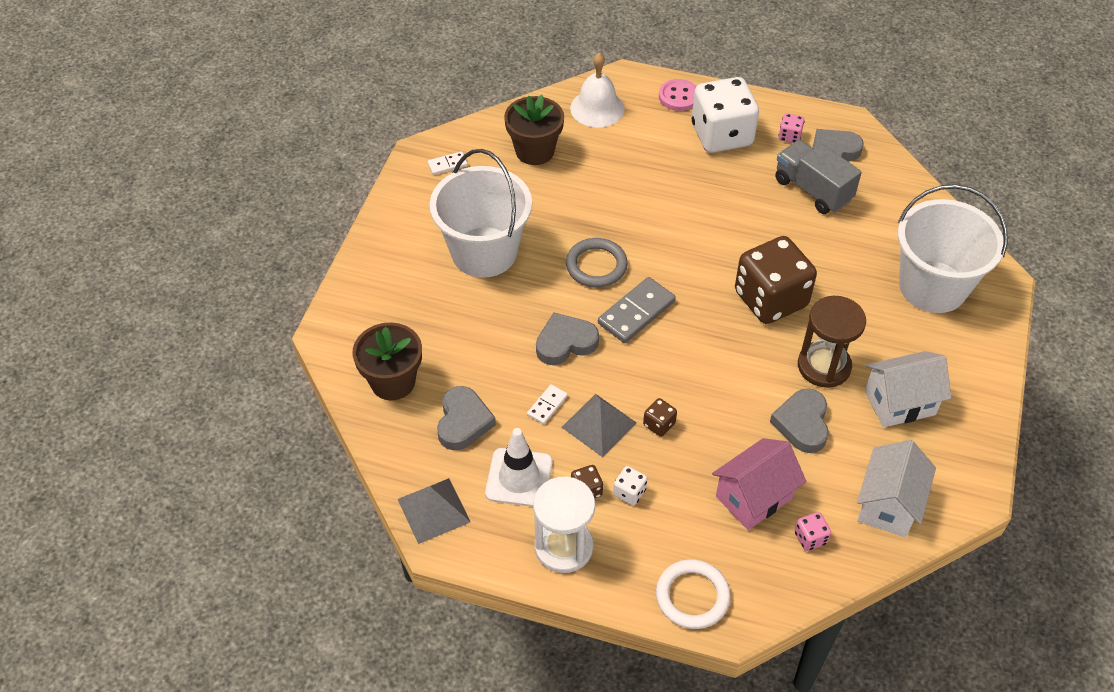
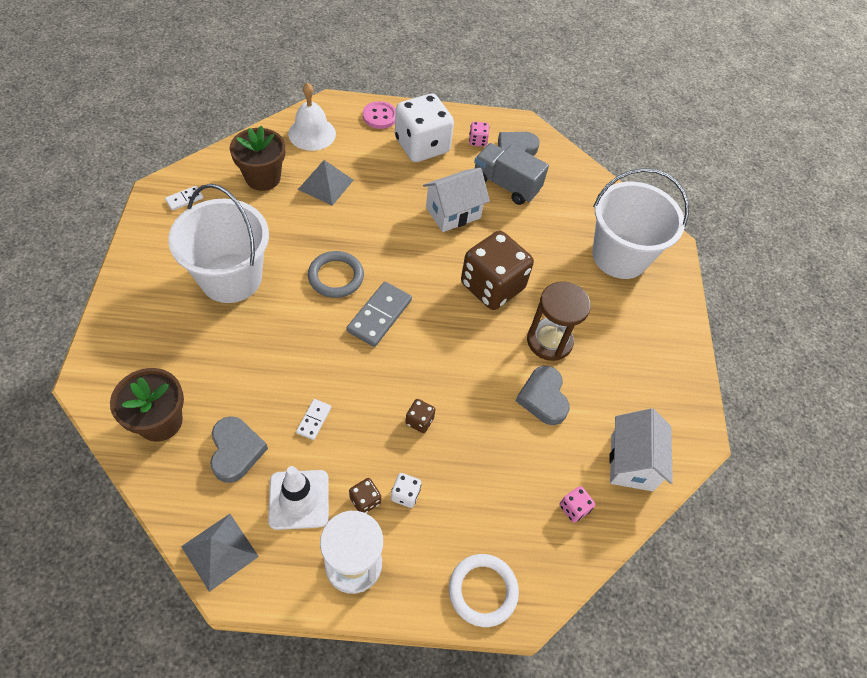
camera: 20 degrees left, 5 degrees up
(565, 343) = (320, 355): grey heart -> none
(598, 425) = (365, 431): grey pyramid -> grey pyramid (325, 184)
(754, 497) = (517, 477): pink house -> none
(899, 403) = (618, 364): white house -> white house (453, 213)

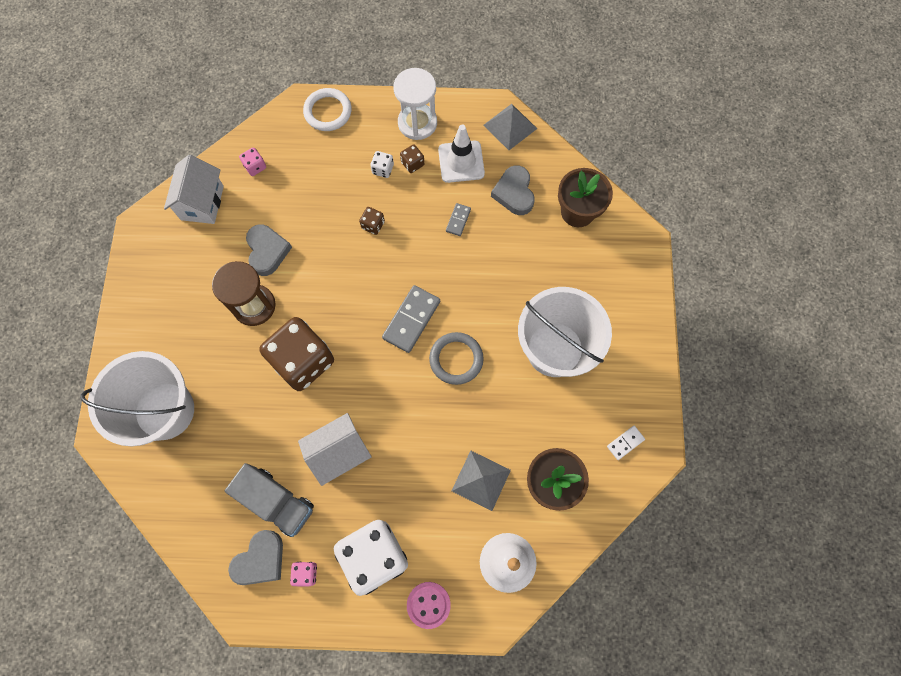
camera: 175 degrees left, 15 degrees up
(314, 420) = (458, 220): white domino -> grey domino

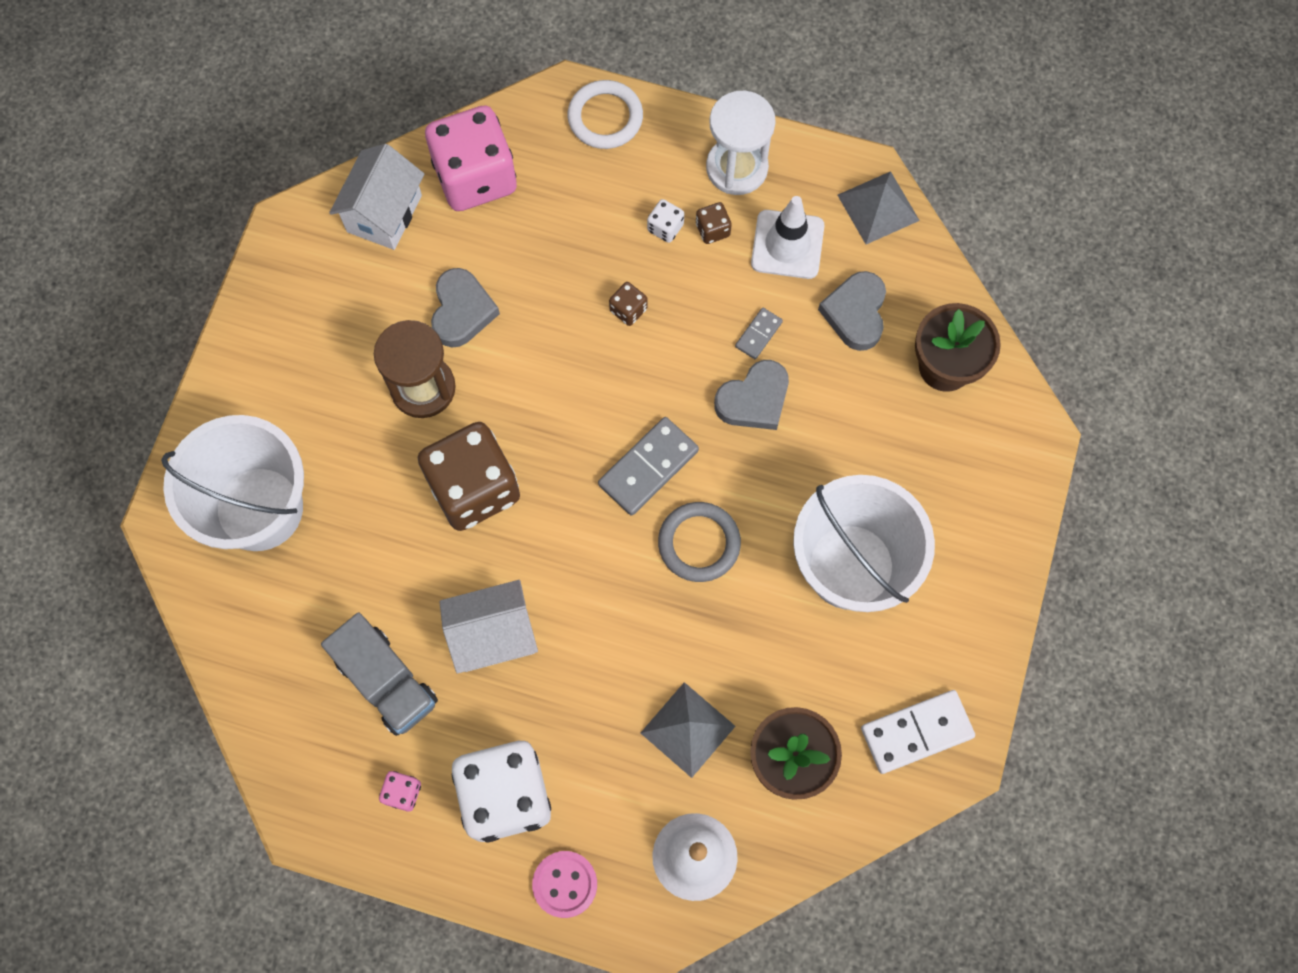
camera: 15 degrees right, 0 degrees up
(255, 167) = (475, 177): pink dice -> pink dice, size x2.49
(260, 560) = (343, 756): grey heart -> grey heart (754, 399)
(625, 443) = (917, 732): white domino -> white domino, size x1.89

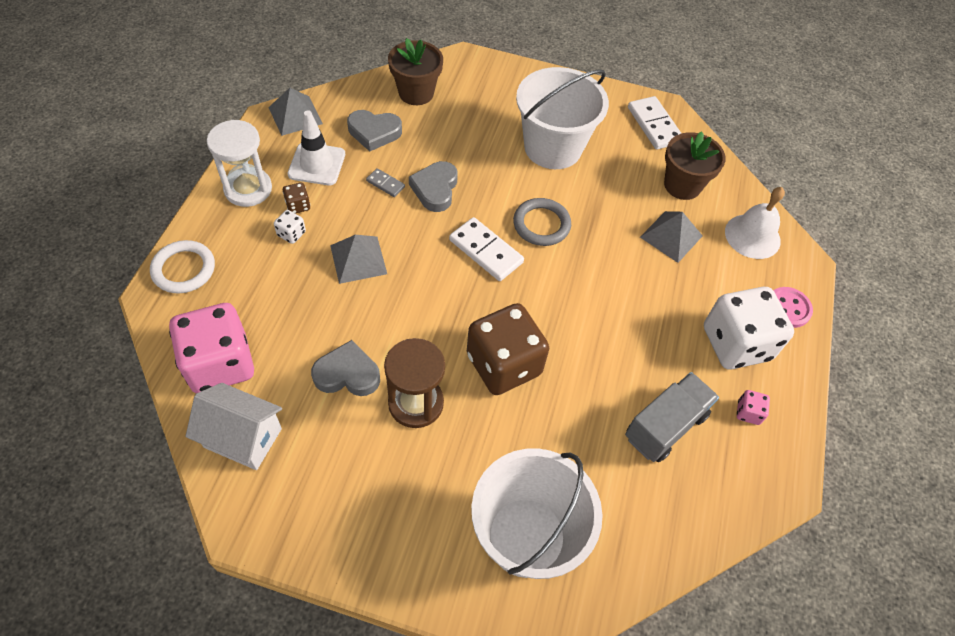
camera: 95 degrees left, 15 degrees down
(493, 635) = (620, 351): white house -> none
(628, 310) = (358, 259): brown dice -> grey pyramid
(648, 467) = (485, 251): grey domino -> white domino
(754, 399) = (435, 189): grey heart -> grey heart turned 135 degrees counterclockwise

